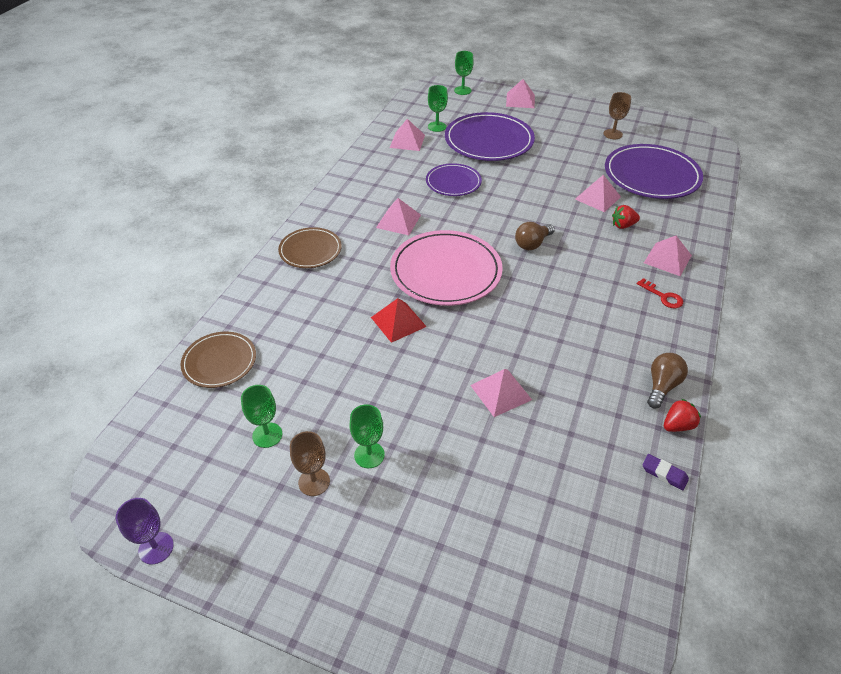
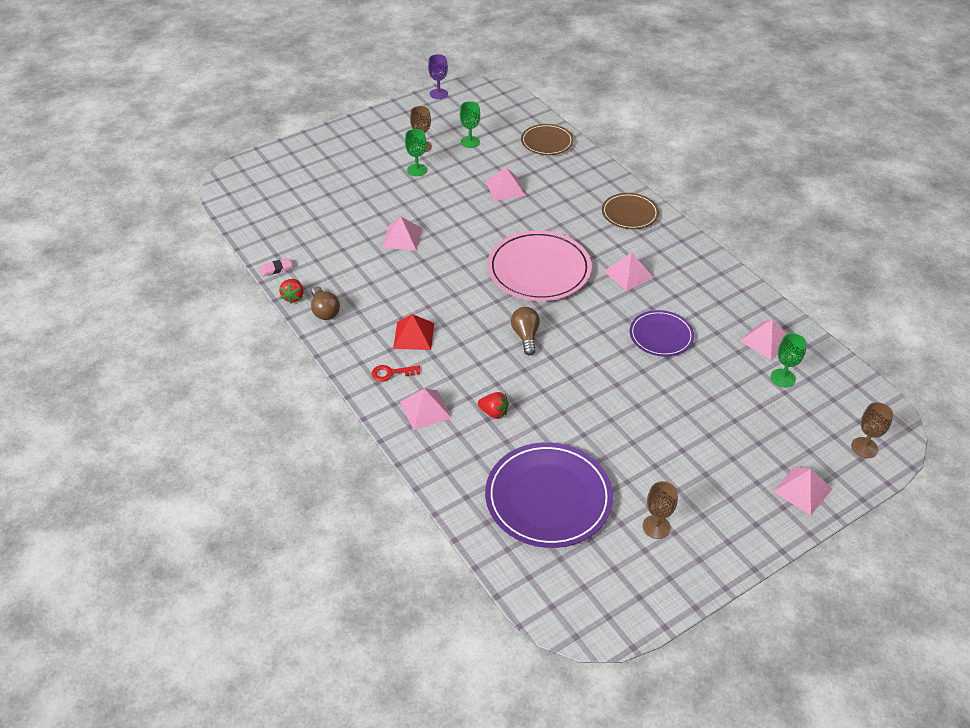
camera: 125 degrees right, 0 degrees up
(398, 321) = (509, 223): red pyramid -> red pyramid (414, 335)
(462, 90) = (864, 447): green goblet -> brown goblet
(489, 141) = (721, 404): purple plate -> none
(597, 197) = (549, 424): pink pyramid -> pink pyramid (505, 188)
(623, 225) = (494, 412): red strawberry -> red strawberry turned 90 degrees clockwise
(664, 474) = (276, 269): purple eraser -> pink eraser

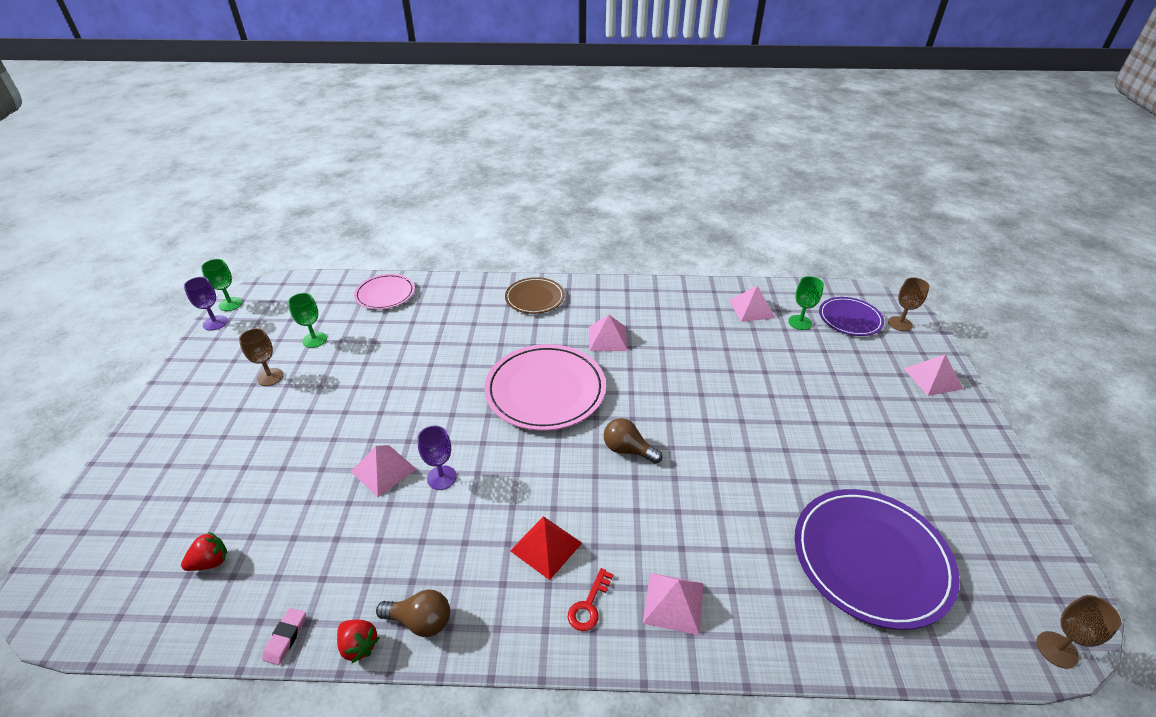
camera: 55 degrees left, 5 degrees down
(417, 170) = (298, 400): green goblet -> green goblet (230, 304)
(420, 264) = (441, 477): none -> purple goblet
(494, 412) = (719, 538): red strawberry -> red strawberry (211, 562)
(505, 188) = (410, 352): pink pyramid -> none
(547, 142) = (385, 294): brown plate -> pink plate
(656, 527) = (944, 493): brown goblet -> brown goblet (1057, 649)
(661, 336) = (701, 360): purple plate -> purple plate (850, 319)

